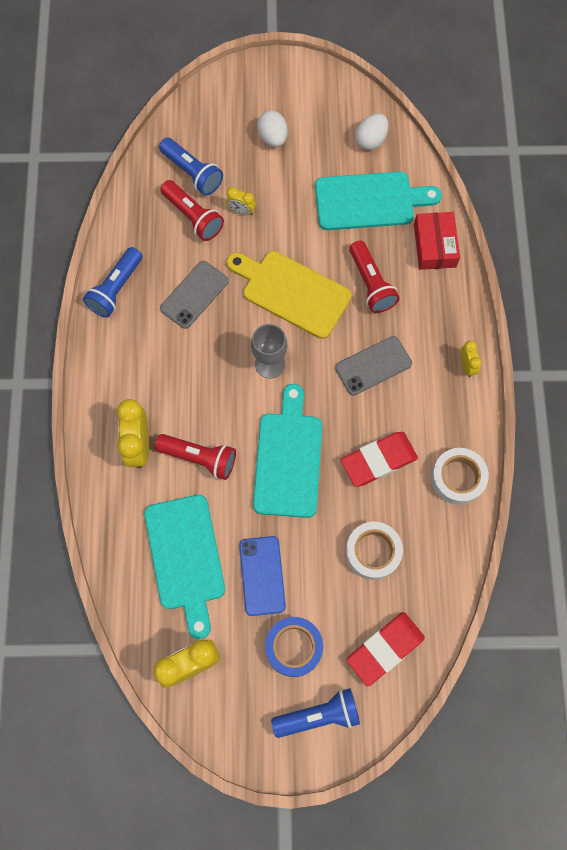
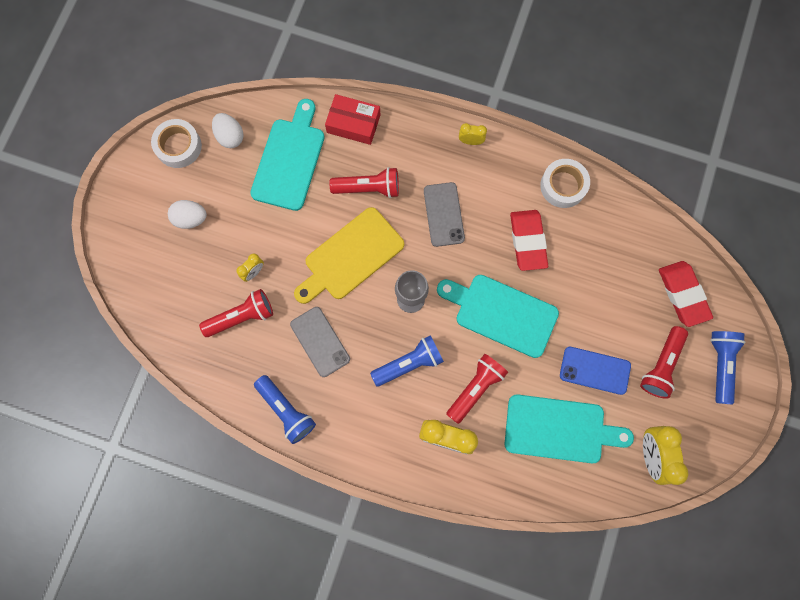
camera: 70 degrees left, 5 degrees up
(192, 173) = (196, 302): blue flashlight -> blue flashlight (409, 363)
(293, 647) = (661, 365): blue tape -> red flashlight
(373, 552) = (602, 274): white tape -> white tape (178, 146)

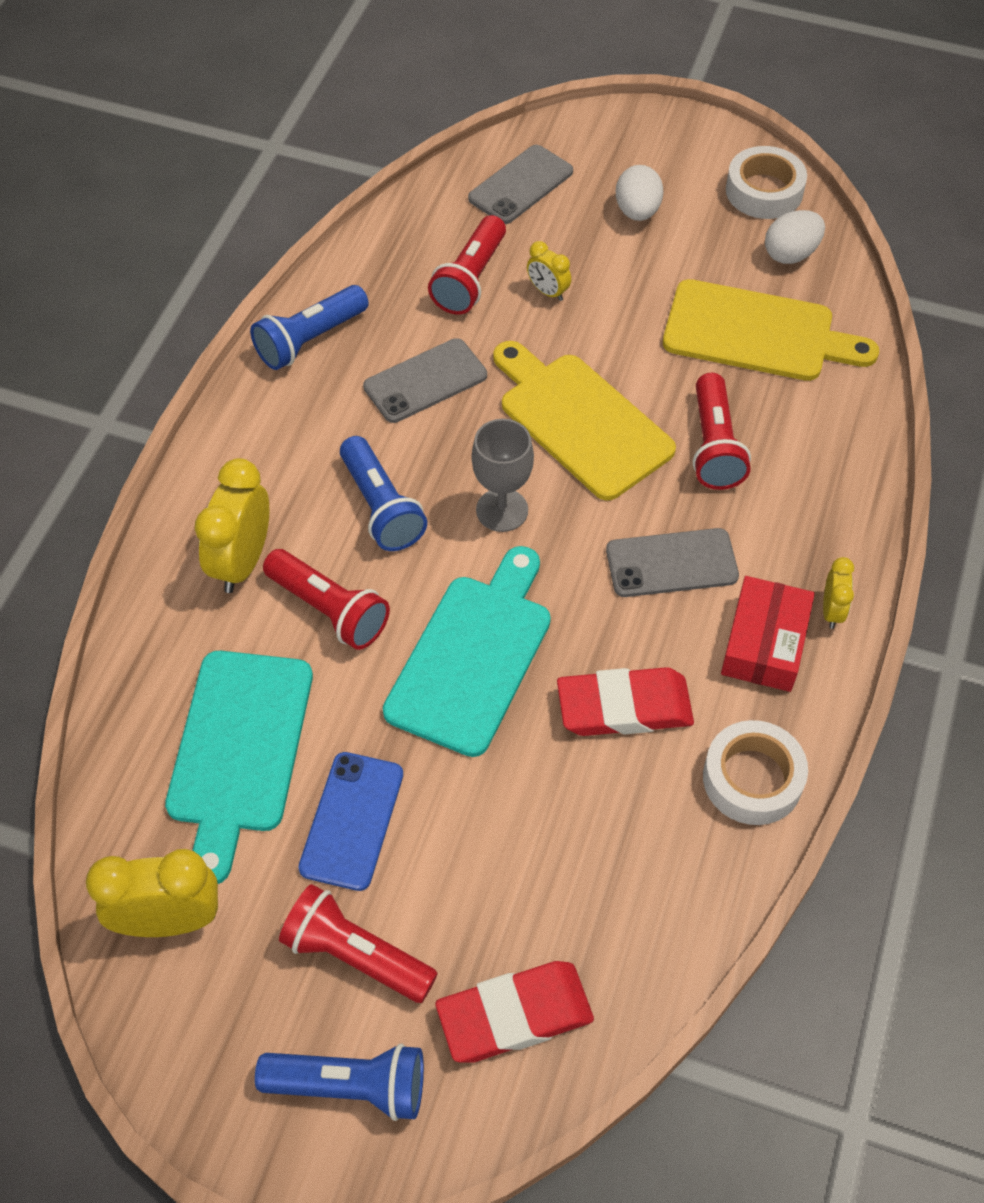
camera: 90 degrees right, 20 degrees down
(163, 287) = (520, 185): none -> grey phone
(241, 317) = (470, 279): red flashlight -> red flashlight turned 45 degrees clockwise
(289, 160) = (757, 333): turquoise cutting board -> yellow cutting board
(353, 124) = (841, 422): red box -> red box (764, 643)

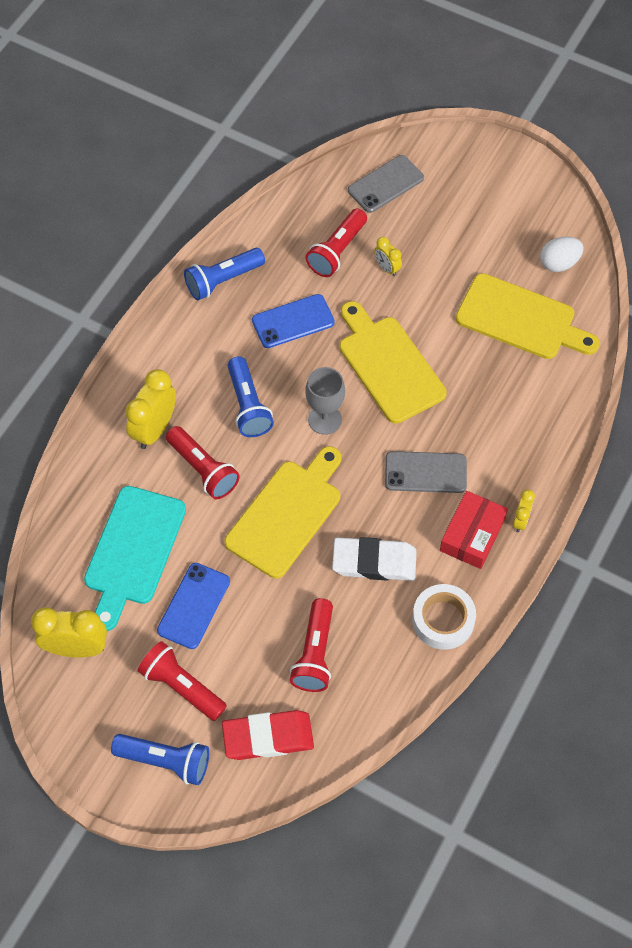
camera: 10 degrees right, 5 degrees up
(425, 381) = (293, 321): grey phone -> blue phone
(473, 656) = (287, 514): turquoise cutting board -> yellow cutting board
(624, 707) = (374, 562): red eraser -> white eraser
(637, 211) = (461, 216): white egg -> none
(714, 446) = (472, 396): red flashlight -> red flashlight (314, 653)
(764, 191) = (552, 212): white tape -> none

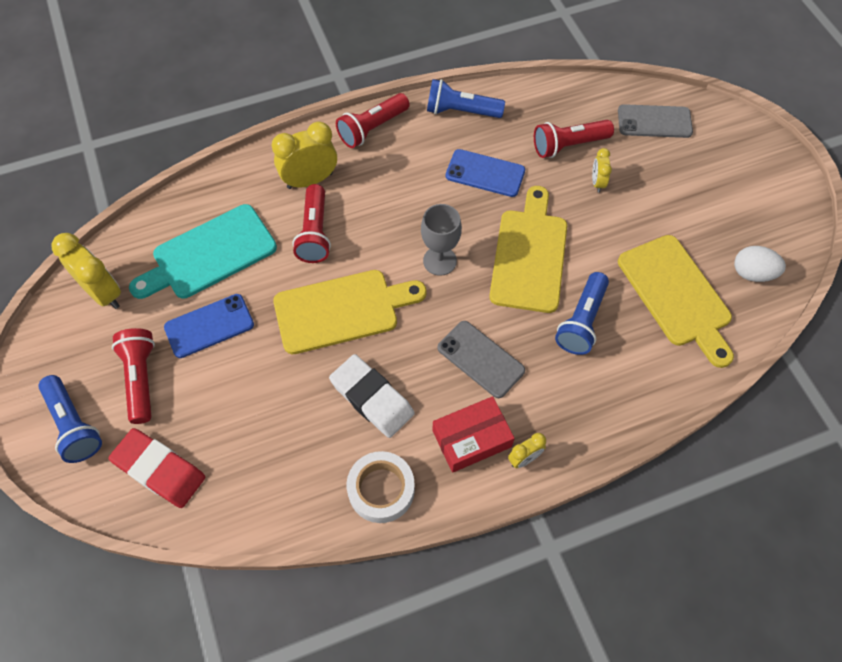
camera: 40 degrees right, 0 degrees up
(248, 406) = (392, 210): blue flashlight -> blue flashlight (581, 321)
(314, 653) = (257, 433): red flashlight -> red flashlight (372, 128)

